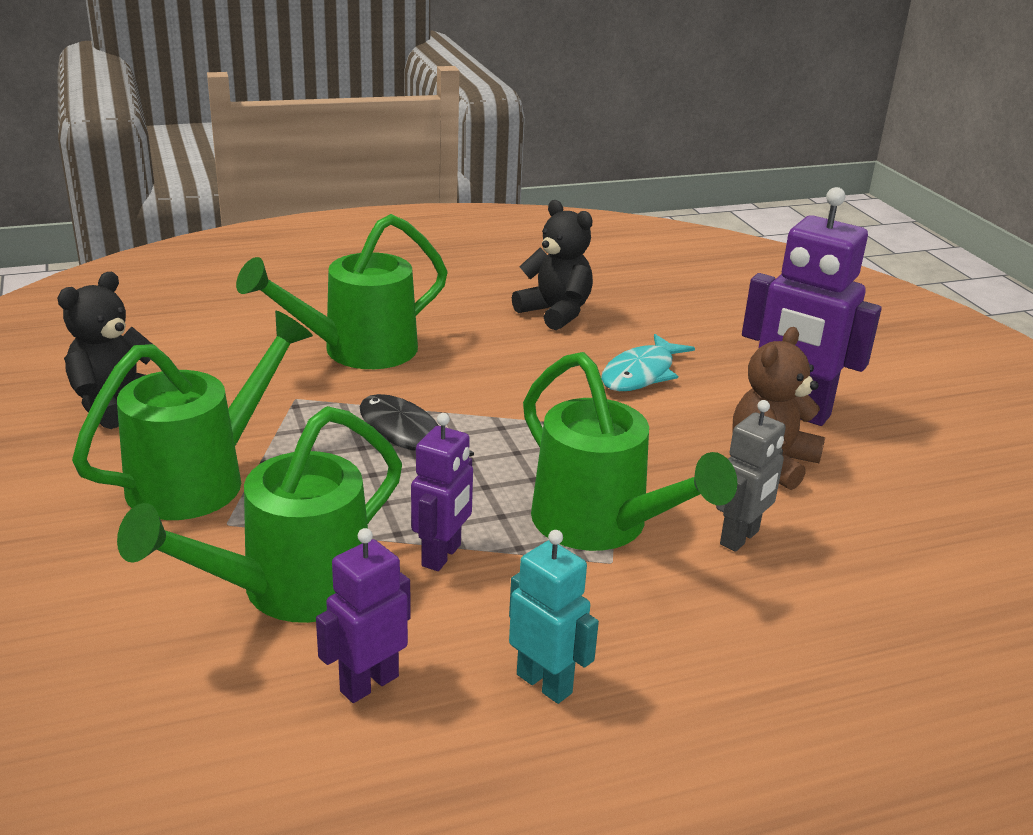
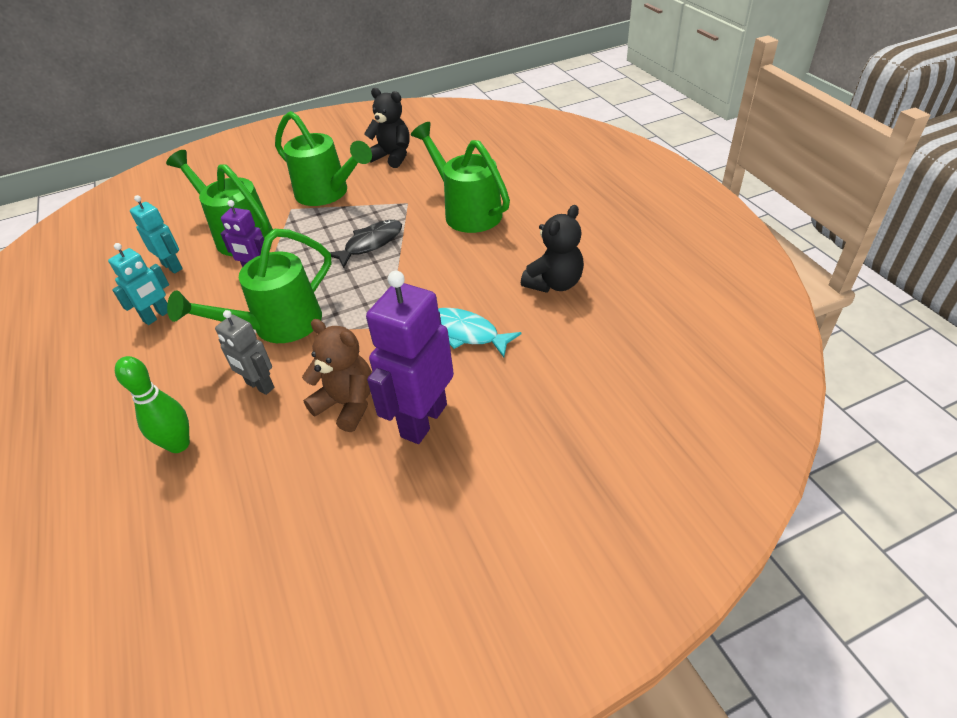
camera: 90 degrees right, 15 degrees up
(369, 683) = (172, 266): purple robot -> turquoise robot
(868, 611) = (179, 444): none -> green bowling pin

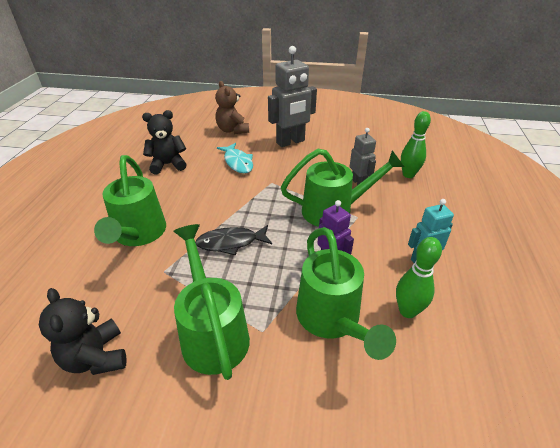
camera: 150 degrees left, 5 degrees down
(172, 266) = (407, 311): turquoise robot -> green bowling pin
(347, 404) = (318, 159): brown teddy bear -> brown teddy bear (232, 130)
(423, 420) = (290, 142): purple robot -> grey robot

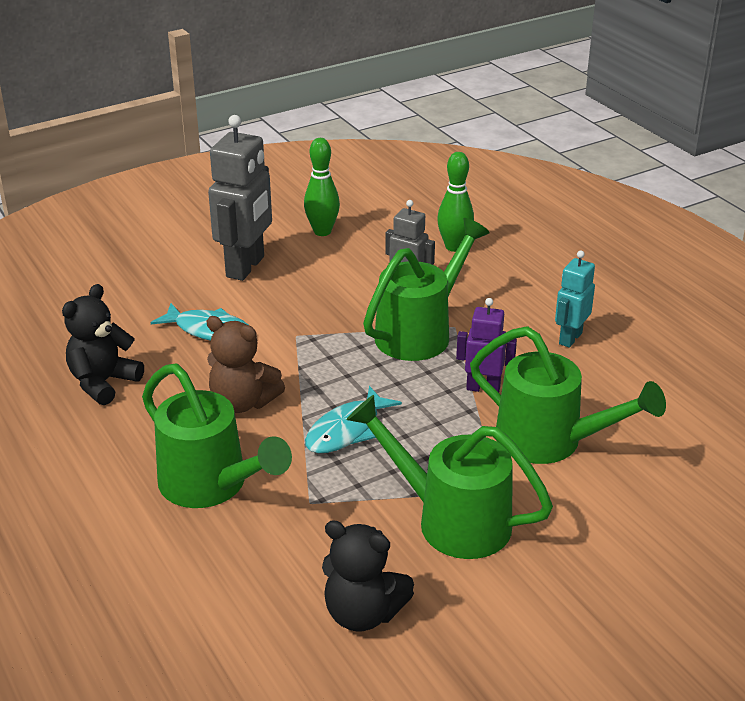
camera: 40 degrees left, 5 degrees down
(231, 243) = (347, 430): black fish -> turquoise fish
(232, 130) = (127, 286): brown teddy bear -> brown teddy bear (243, 402)
(407, 311) = (607, 394): green bowling pin -> green bowling pin (322, 231)

